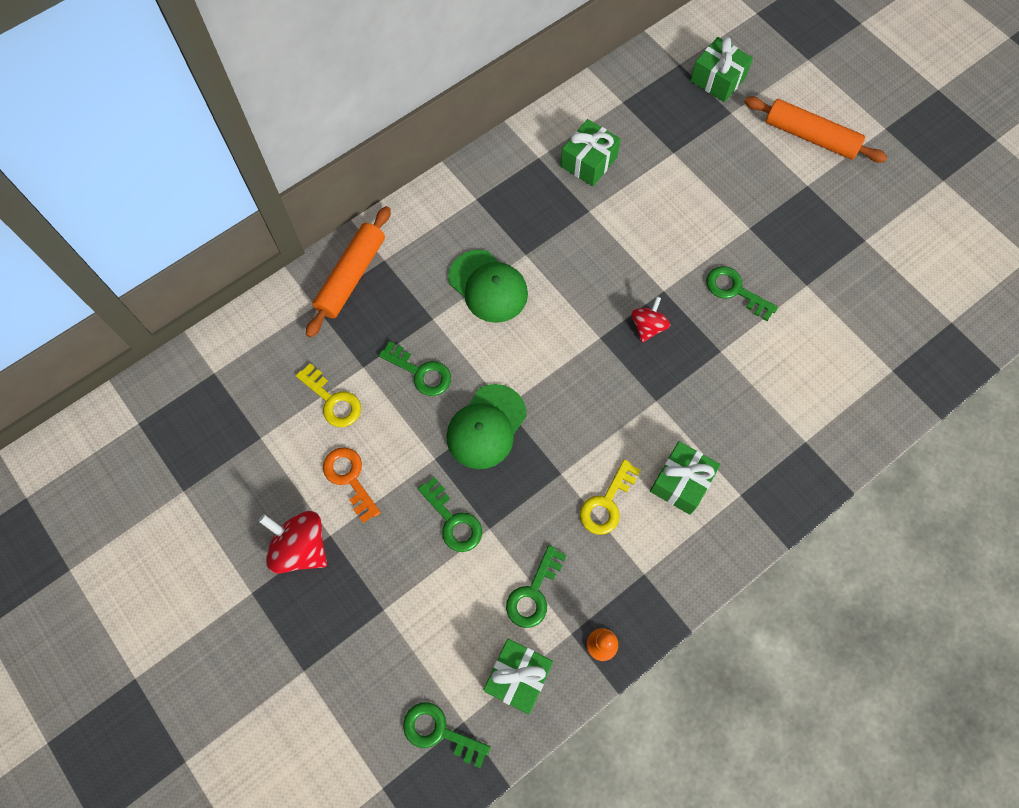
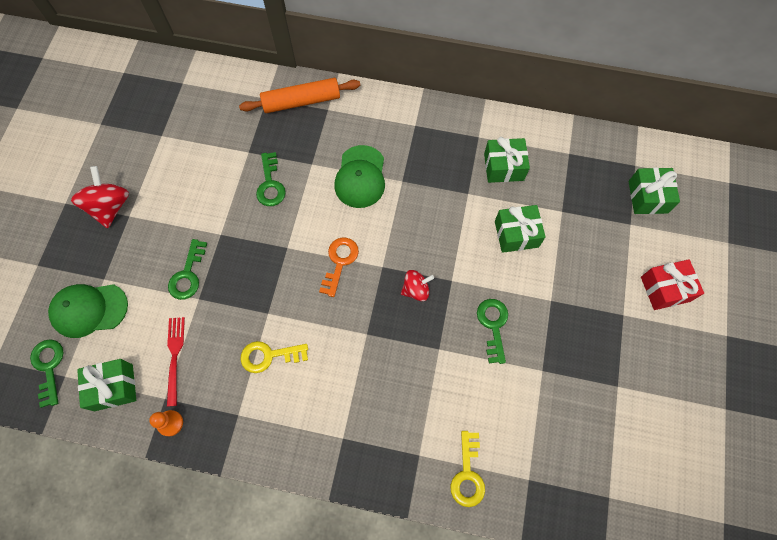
camera: 50 degrees right, 0 degrees up
(333, 401) = (213, 153): yellow key -> yellow key (467, 475)
(349, 478) = (172, 199): orange key -> orange key (340, 262)
(486, 427) = (264, 247): green cap -> green cap (89, 310)
(533, 593) = (174, 356): green key -> red fork
(681, 482) = (320, 392): green gift -> green gift (516, 234)
(810, 137) = (665, 289): orange rolling pin -> red gift

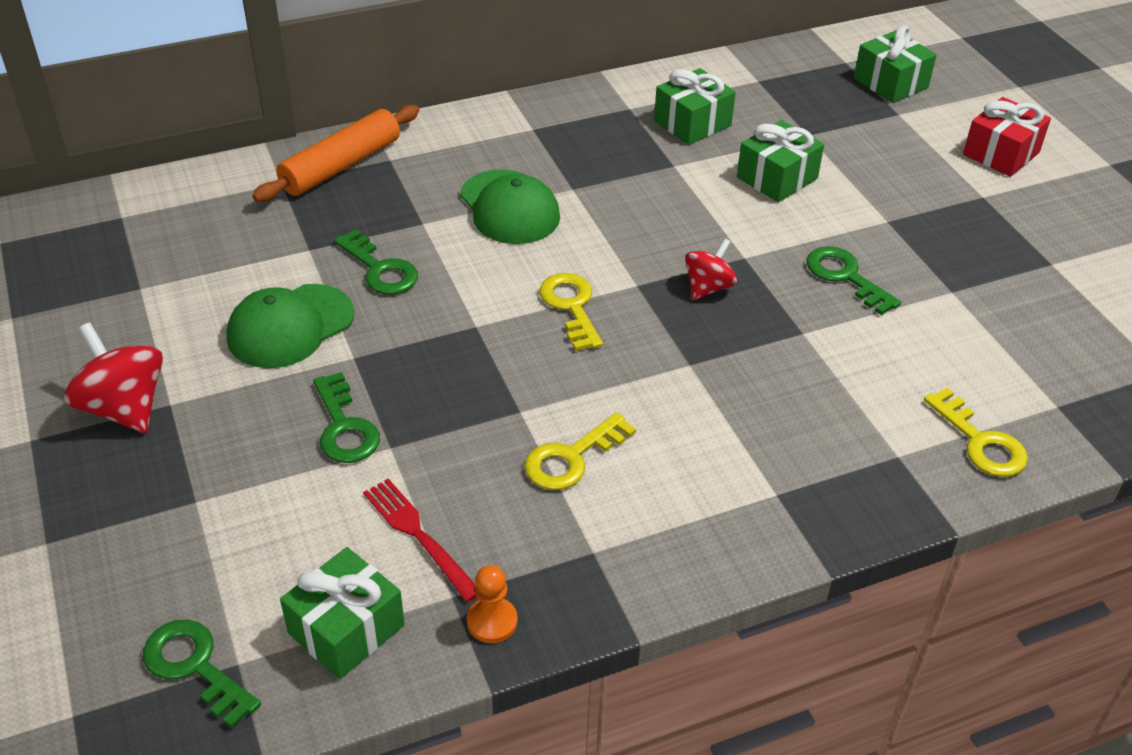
camera: 35 degrees left, 25 degrees down
(89, 310) = (204, 552): green cap -> green cap (290, 326)
(340, 262) = (571, 306): orange key -> yellow key

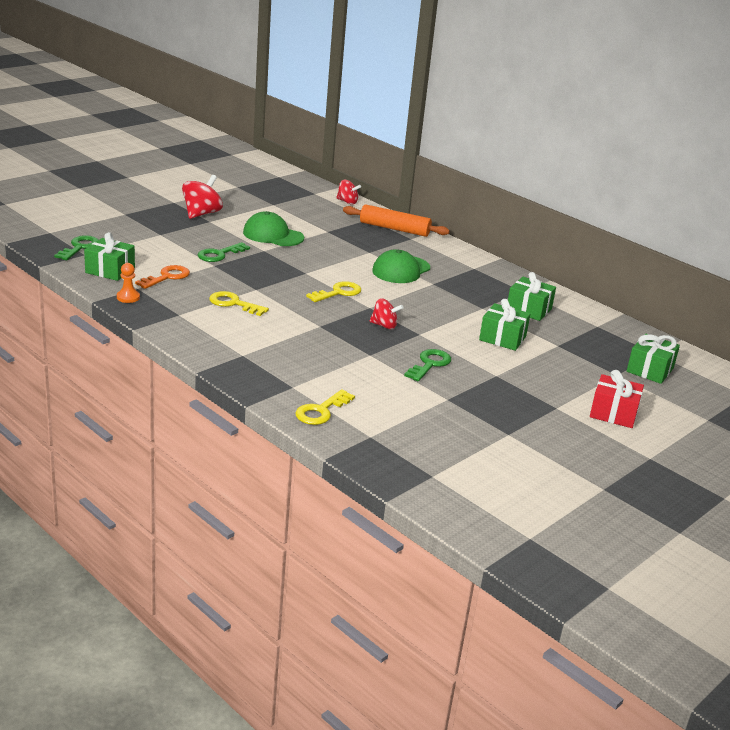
camera: 65 degrees right, 15 degrees down
(189, 187) = (347, 202): none -> red spinning top
(380, 269) = (327, 247): green key -> none
(417, 535) = (167, 277): red fork -> orange key

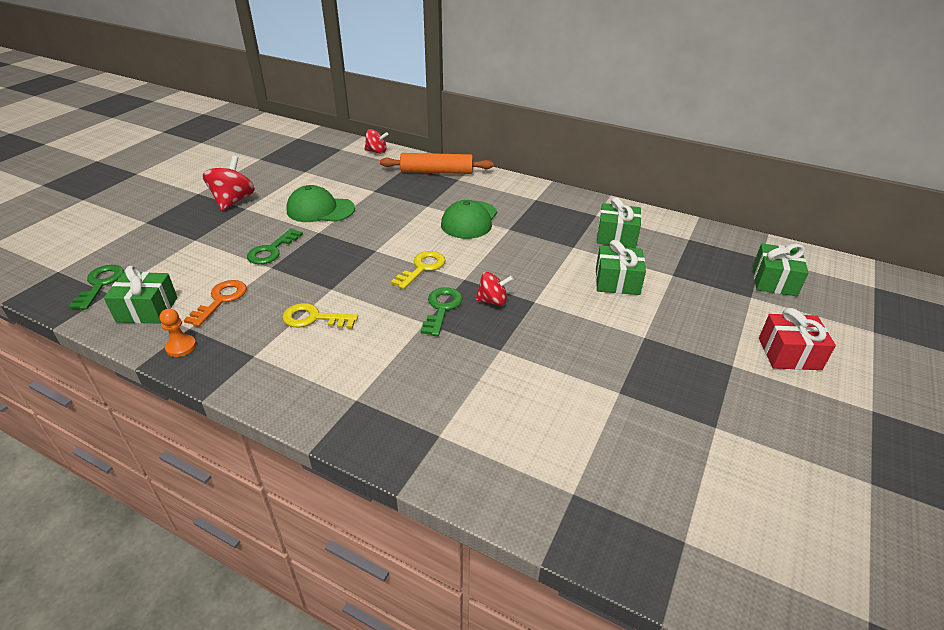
camera: 15 degrees left, 10 degrees up
(321, 411) = (492, 468): yellow key -> none
(430, 364) = (570, 343): green key -> green key (442, 308)

